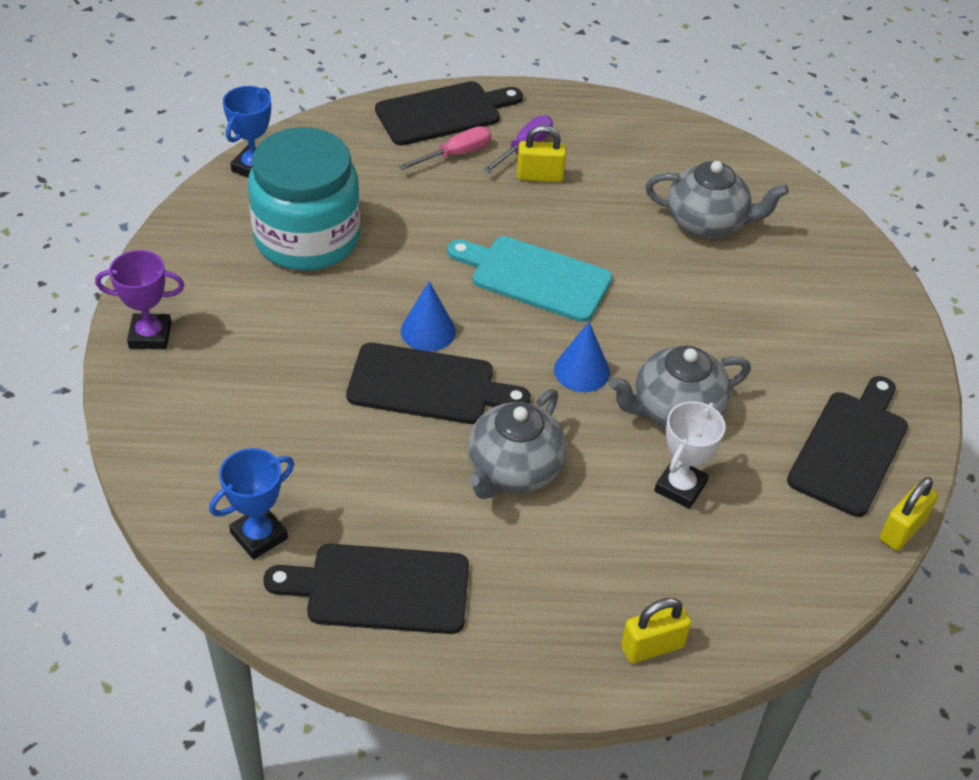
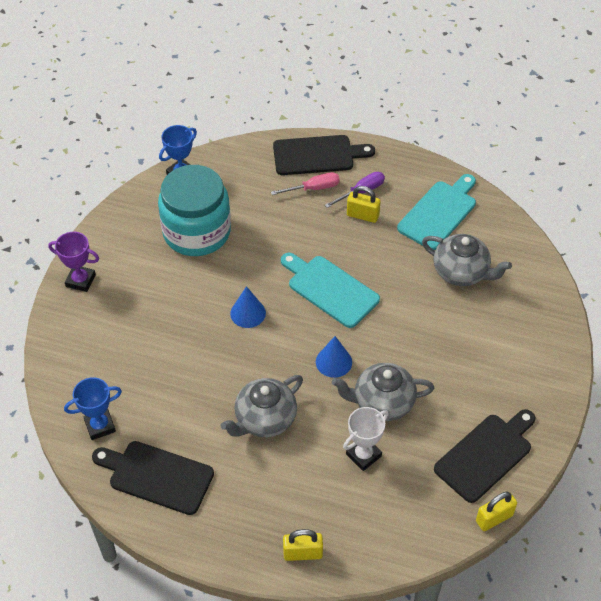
camera: 20 degrees right, 5 degrees up
(428, 385) = (234, 350): black cutting board -> none
(643, 156) = (439, 213): none -> turquoise cutting board

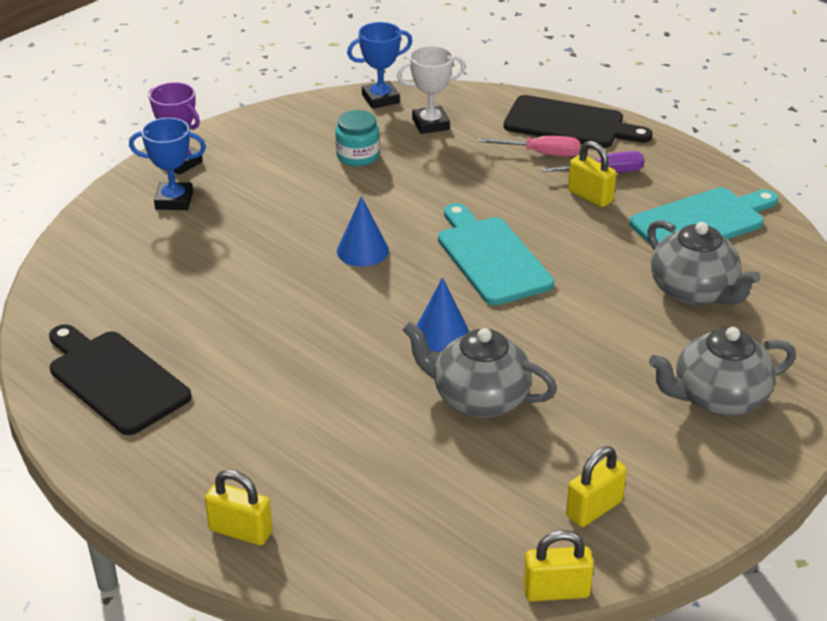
camera: 25 degrees right, 15 degrees down
(100, 426) = (87, 306): blue trophy -> blue trophy (174, 200)
(197, 232) = (358, 156): turquoise jar -> turquoise jar, size x0.45
(264, 419) = (301, 365): grey teapot -> grey teapot (717, 398)
(363, 455) = (409, 448): white trophy -> white trophy (430, 124)
(485, 455) = (594, 509): black cutting board -> yellow padlock

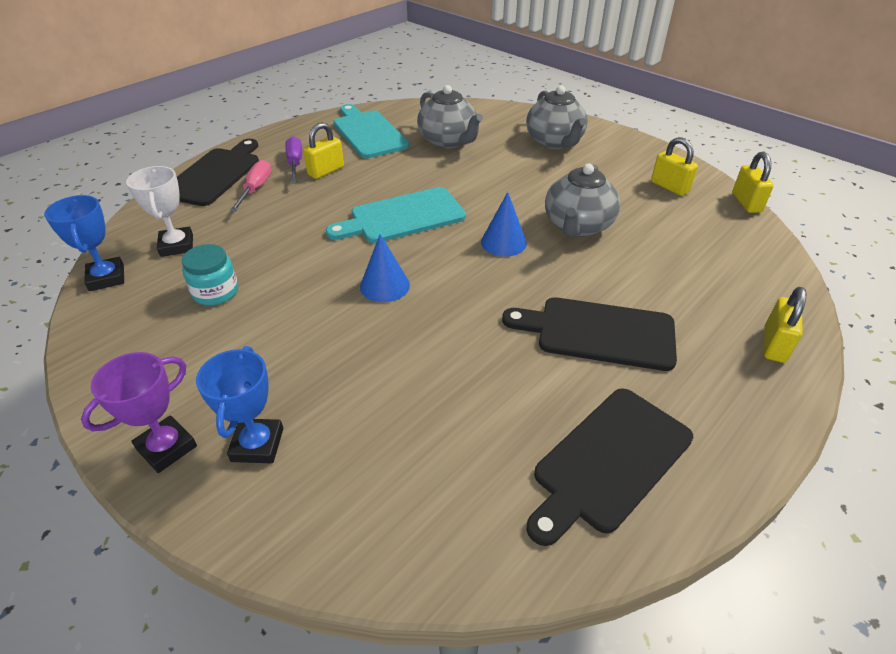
camera: 90 degrees left, 5 degrees up
(276, 393) = (599, 333): none -> black cutting board
(694, 292) = (448, 141): grey teapot -> grey teapot turned 90 degrees clockwise

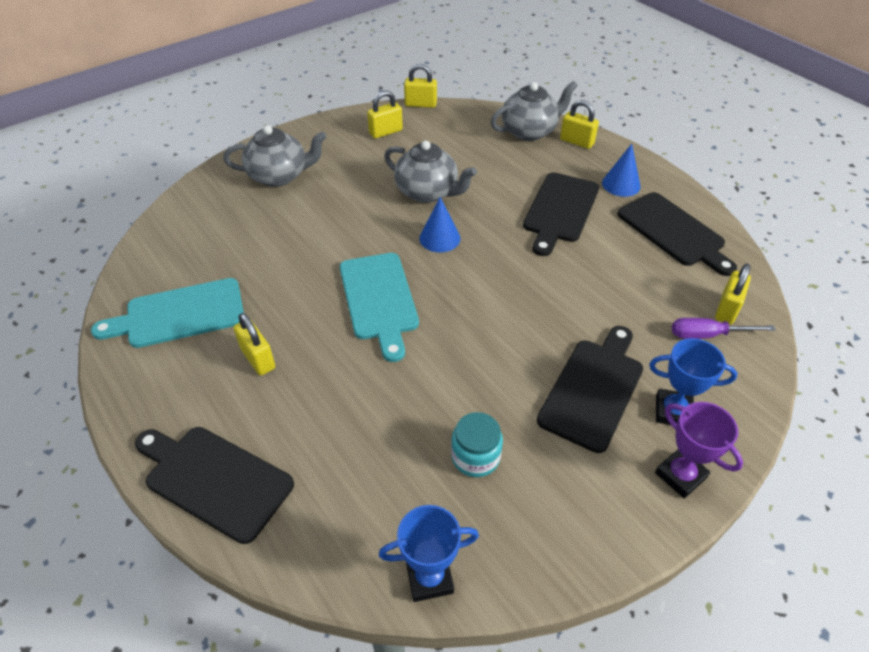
camera: 80 degrees left, 5 degrees up
(177, 245) = (378, 506): white trophy -> none
(256, 189) = (273, 430): pink screwdriver -> none
(292, 371) = (593, 389): none -> black cutting board
(295, 163) = (225, 389): purple screwdriver -> purple screwdriver (707, 335)
(384, 285) = (487, 321): blue cone -> blue cone (621, 184)
(448, 141) = (238, 248): grey teapot -> grey teapot (530, 131)
(448, 523) = (727, 309): none -> yellow padlock

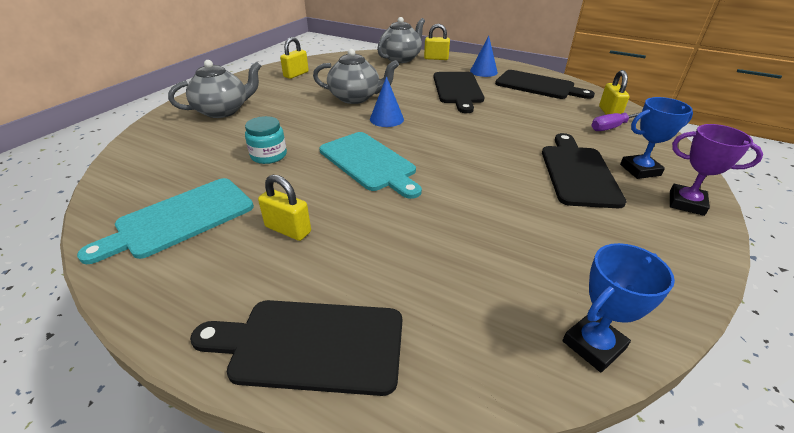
camera: 25 degrees left, 10 degrees down
(420, 104) = (311, 58): yellow padlock -> none
(475, 456) = (540, 239): turquoise jar -> turquoise jar (269, 155)

